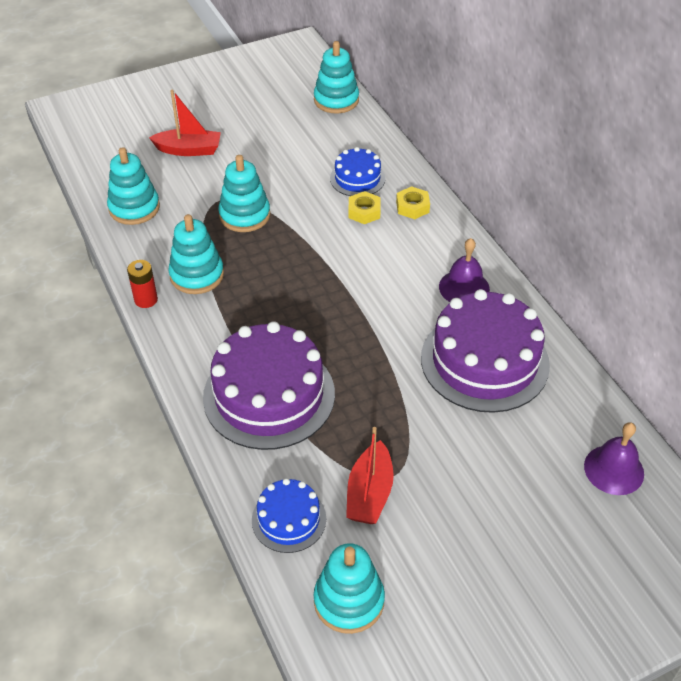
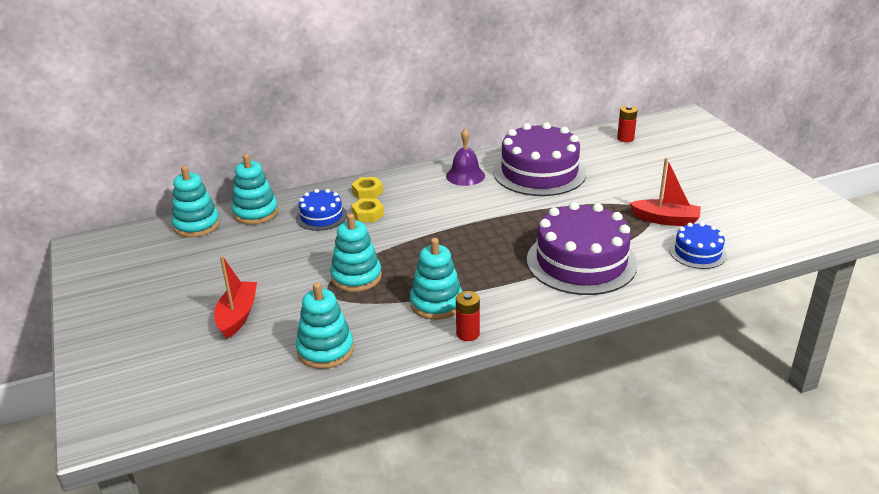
camera: 85 degrees left, 15 degrees down
(349, 601) = (754, 229): turquoise stacking toy -> turquoise stacking toy (255, 213)
(614, 469) = (625, 138): purple bell -> red battery

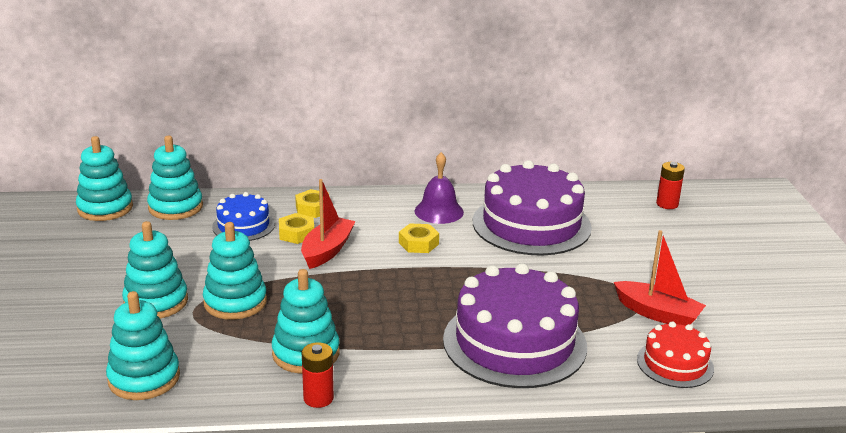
camera: 15 degrees right, 5 degrees down
(237, 316) = (78, 317): red boat -> red boat (327, 250)
(293, 290) = (156, 302): none -> turquoise stacking toy
(466, 203) = (418, 243): none -> yellow nut
(697, 252) = (675, 364): blue cake -> red cake

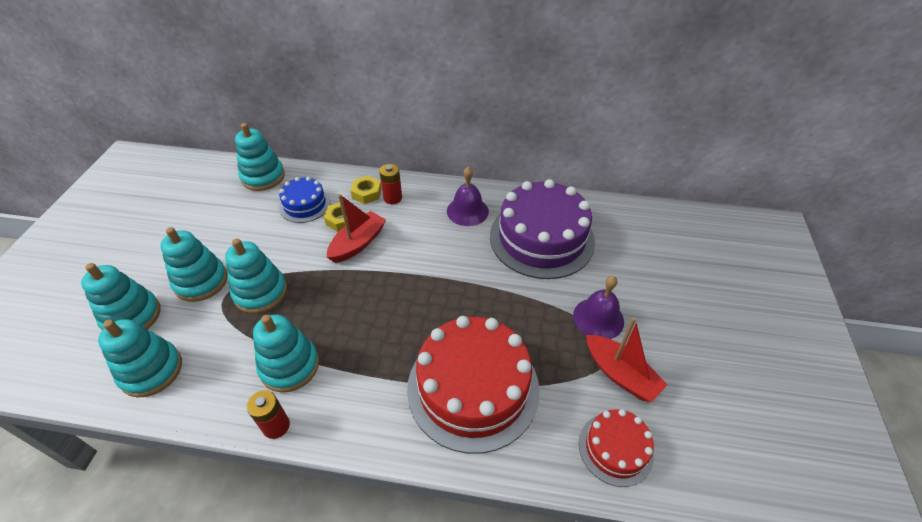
camera: 15 degrees right, 20 degrees up
(105, 208) = (212, 171): turquoise stacking toy -> turquoise stacking toy (132, 316)
(418, 243) = (436, 247): yellow nut -> none
(514, 342) = (473, 388): purple cake -> red cake
(618, 277) = (598, 318): none -> purple bell
(667, 204) = (674, 231): red battery -> red battery (393, 198)

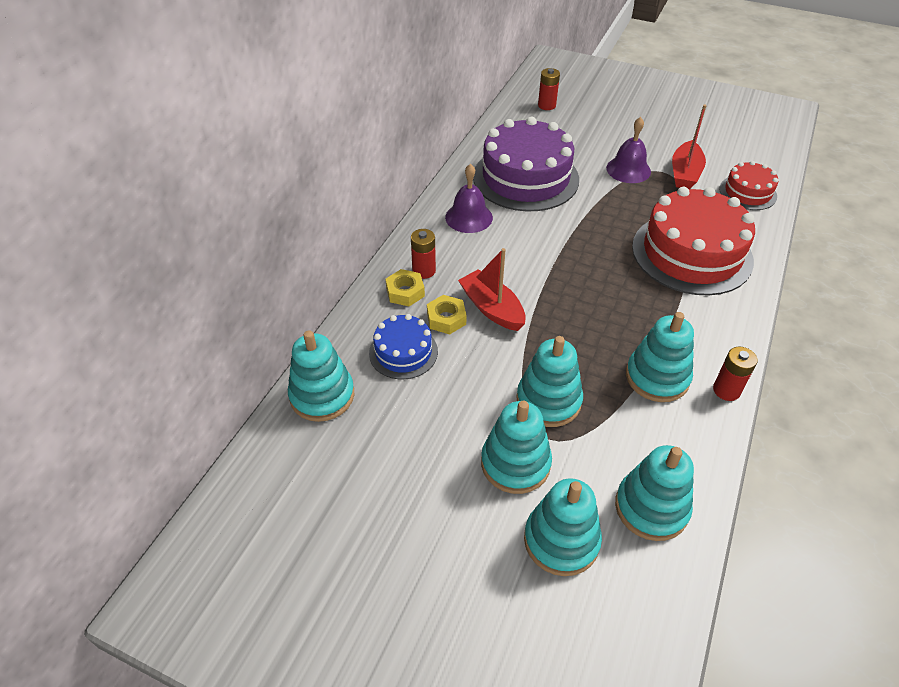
camera: 75 degrees left, 0 degrees up
(620, 374) = (685, 173): red boat -> red boat turned 135 degrees clockwise
(678, 236) = (546, 105): none -> red battery

